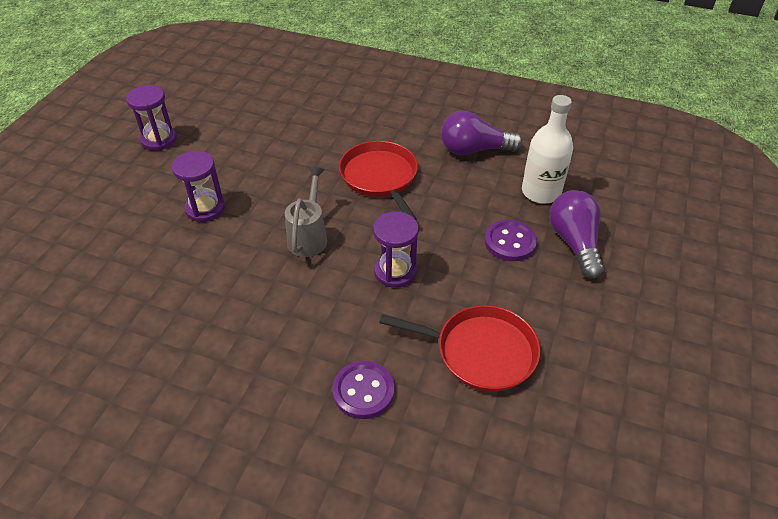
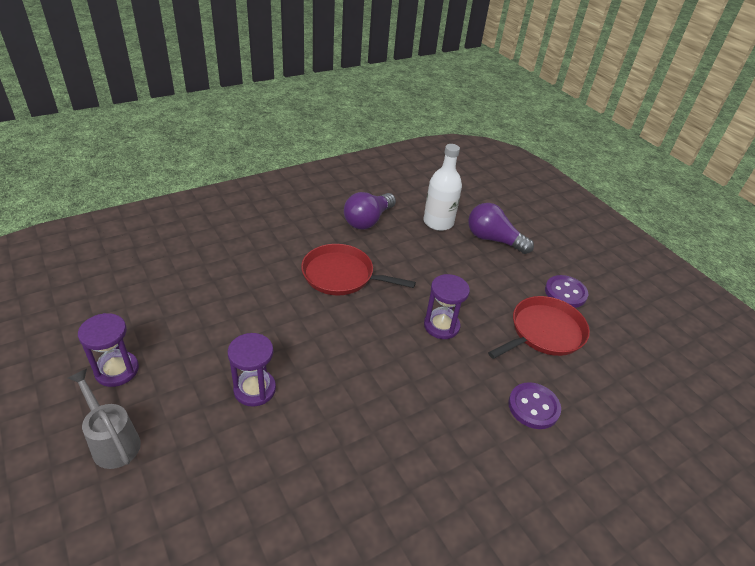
camera: 55 degrees left, 5 degrees down
(309, 236) = (360, 347): grey watering can -> grey watering can (113, 441)
(510, 242) = (467, 262): purple button -> purple button (565, 293)

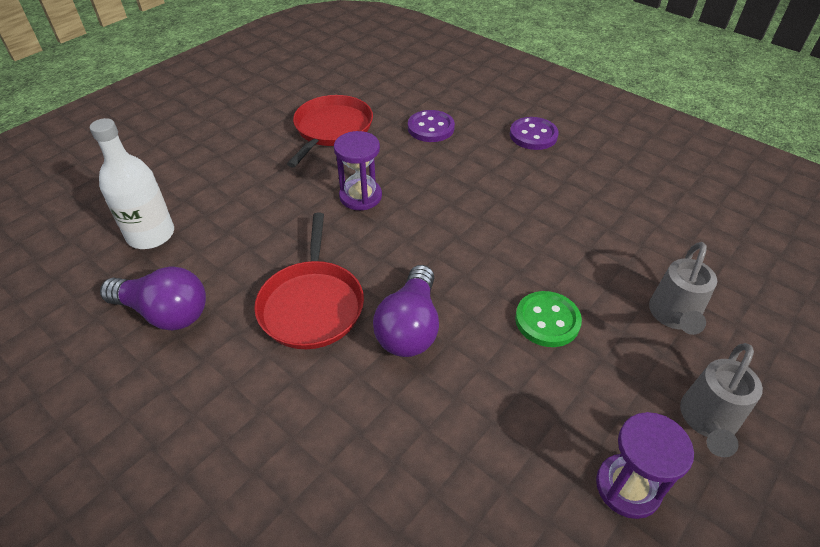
camera: 105 degrees left, 5 degrees up
(202, 481) = (673, 316): none -> grey watering can
(254, 389) = (547, 320): purple hourglass -> green button
(493, 240) = (179, 179): purple light bulb -> purple light bulb (410, 327)
(544, 332) = (331, 129): red pan -> red pan turned 75 degrees clockwise
(565, 293) = (263, 120): purple button -> purple button (533, 135)

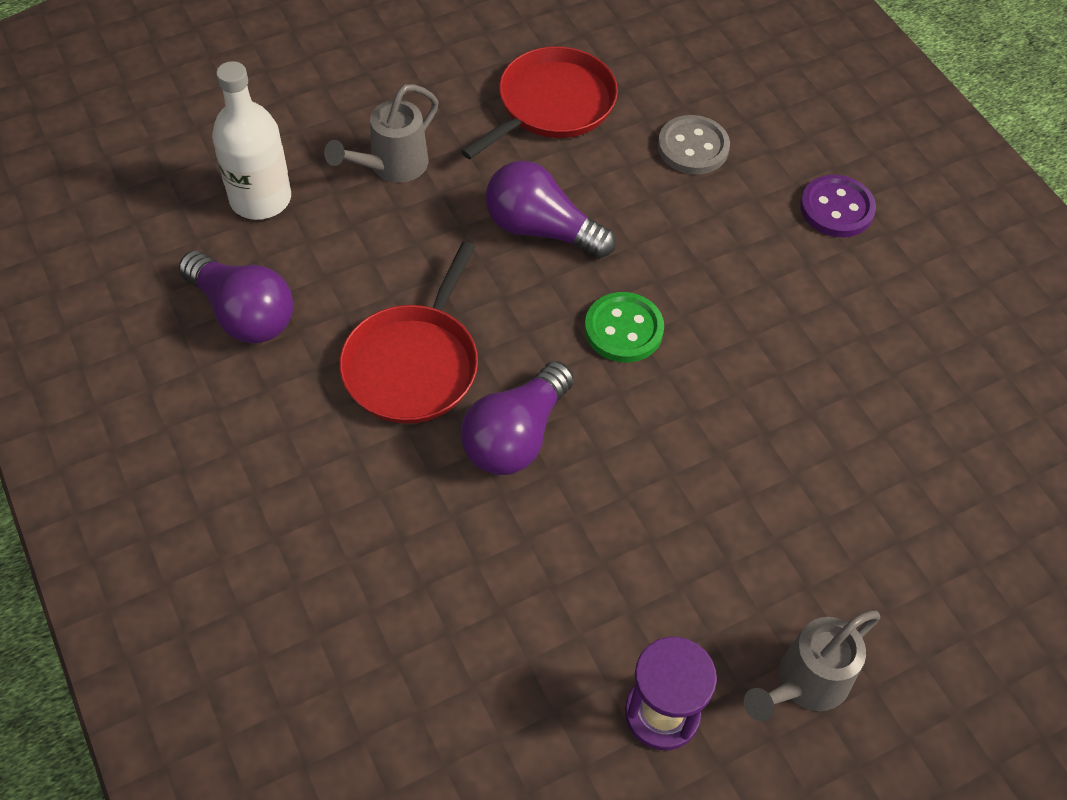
camera: 20 degrees right, 10 degrees up
(360, 196) = (541, 229): purple hourglass -> purple light bulb
(431, 128) = (693, 147): purple button -> grey button
(547, 320) = (688, 490): green button -> green button (623, 329)
(673, 316) = (855, 545): grey watering can -> grey watering can (392, 166)

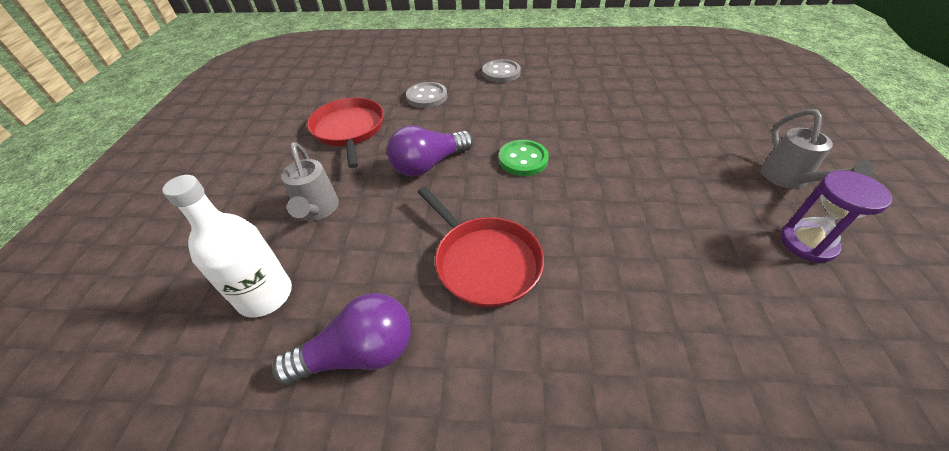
camera: 55 degrees left, 10 degrees down
(516, 436) = (573, 232): purple light bulb -> none
(836, 208) = (501, 73): purple button -> grey button

